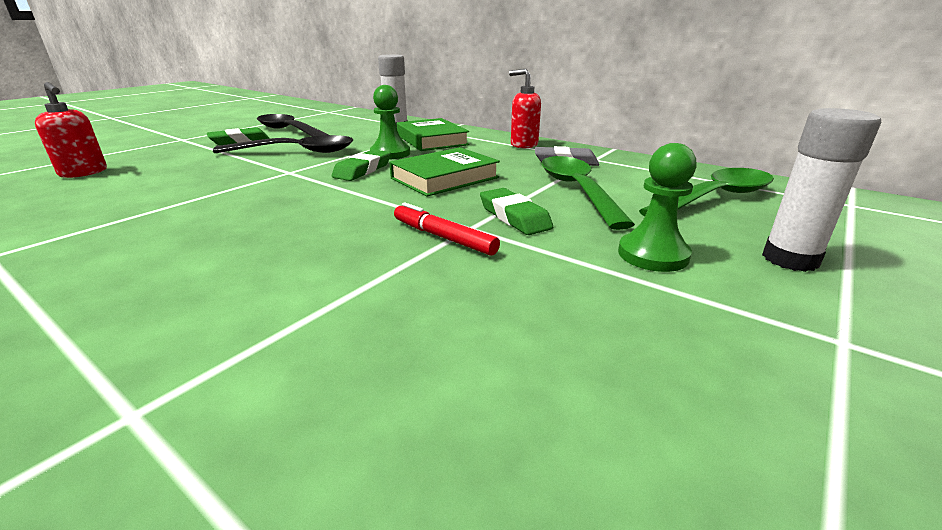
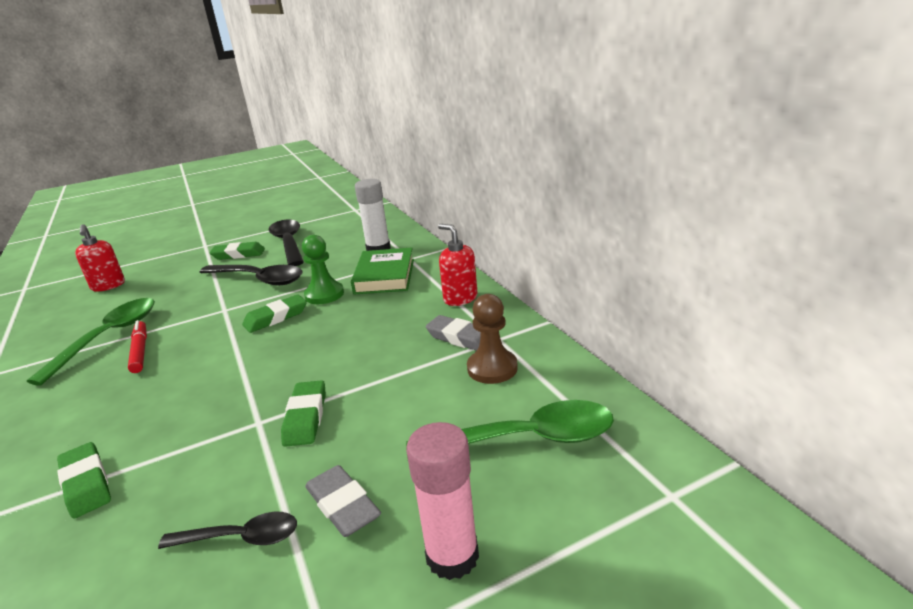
camera: 30 degrees right, 0 degrees up
(335, 304) = (86, 484): none -> green eraser
(443, 237) = (225, 430): red marker -> red marker (140, 351)
(445, 178) = (322, 344): green book -> none
(577, 191) = (407, 391): green spoon -> green spoon (108, 337)
(600, 294) = (241, 537): none -> black spoon
(620, 172) = (492, 368): none -> brown pawn
(653, 255) = (343, 505): green pawn -> grey eraser
(790, 259) = (452, 556): white glue stick -> pink glue stick

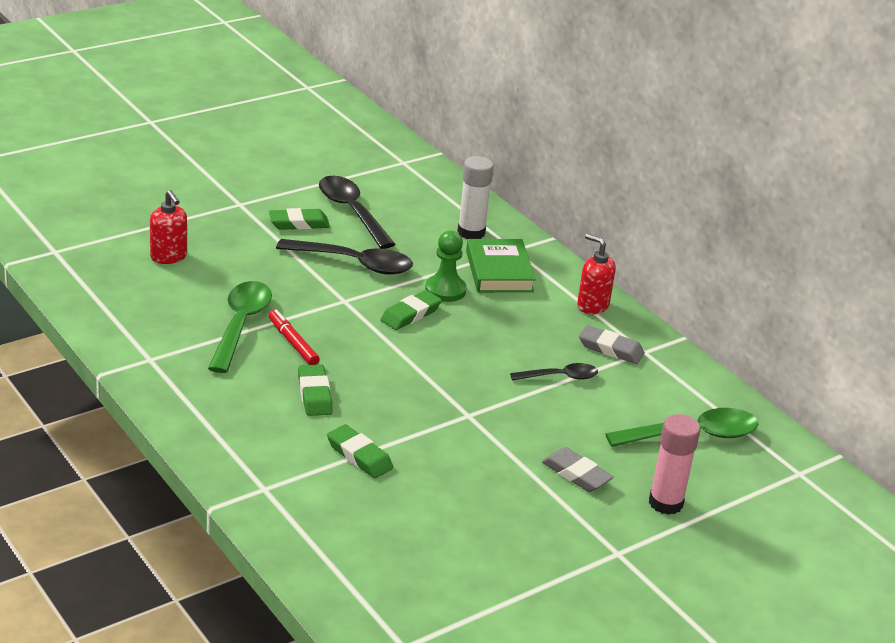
camera: 15 degrees left, 5 degrees up
(241, 537) = (514, 491): black spoon -> black spoon (560, 377)
(305, 417) = (507, 413): green eraser -> green eraser (314, 394)
(492, 368) = (648, 379): brown pawn -> none

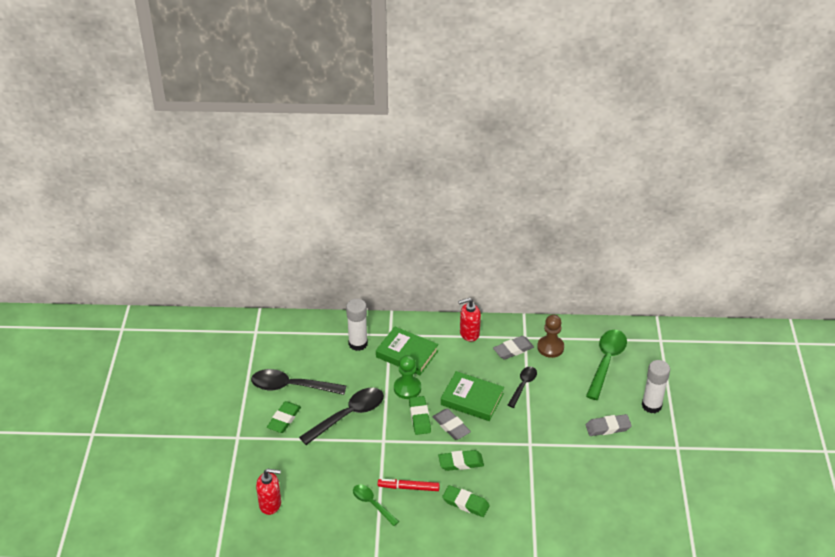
camera: 50 degrees left, 10 degrees up
(240, 325) = (372, 504): green spoon -> green spoon, size x0.58
(359, 456) = (534, 512): green eraser -> green eraser (461, 462)
(424, 342) = (451, 426): none -> grey eraser
(487, 344) = (472, 399): none -> green book
(654, 378) = (550, 347): none -> brown pawn
(665, 503) = (651, 405): pink glue stick -> white glue stick

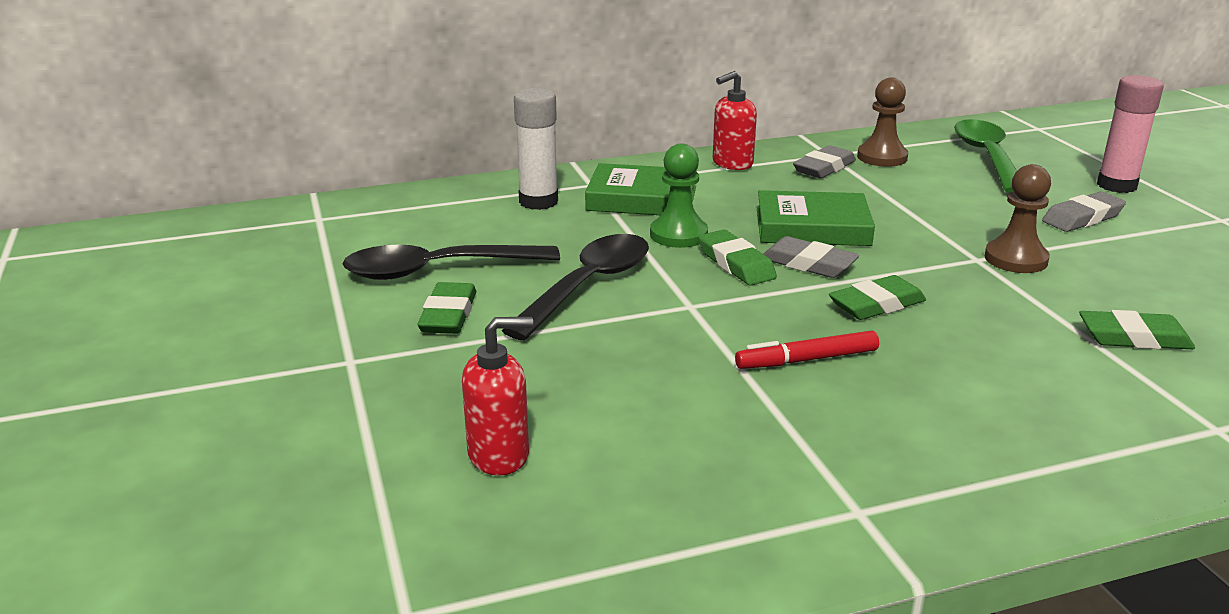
camera: 20 degrees left, 15 degrees down
(372, 504) = (750, 401): green spoon -> none
(465, 503) = (949, 358): green eraser -> green eraser (1134, 338)
(523, 385) = (884, 199): black spoon -> none
(547, 449) = (1015, 259): none -> brown pawn
(651, 405) = (1116, 185): white glue stick -> pink glue stick

